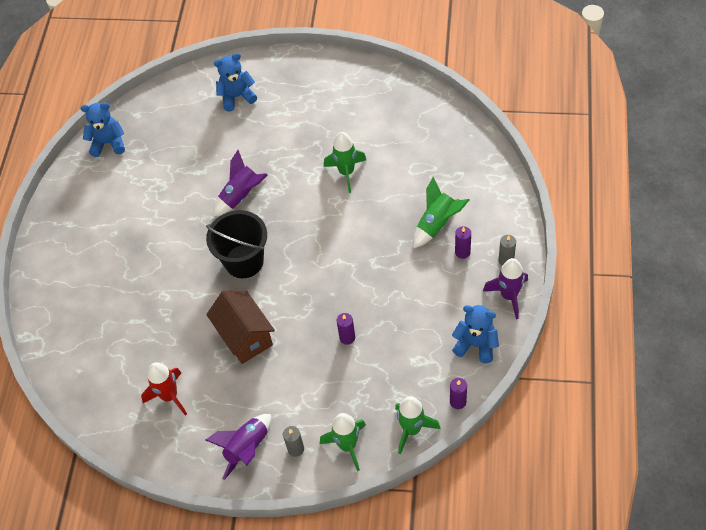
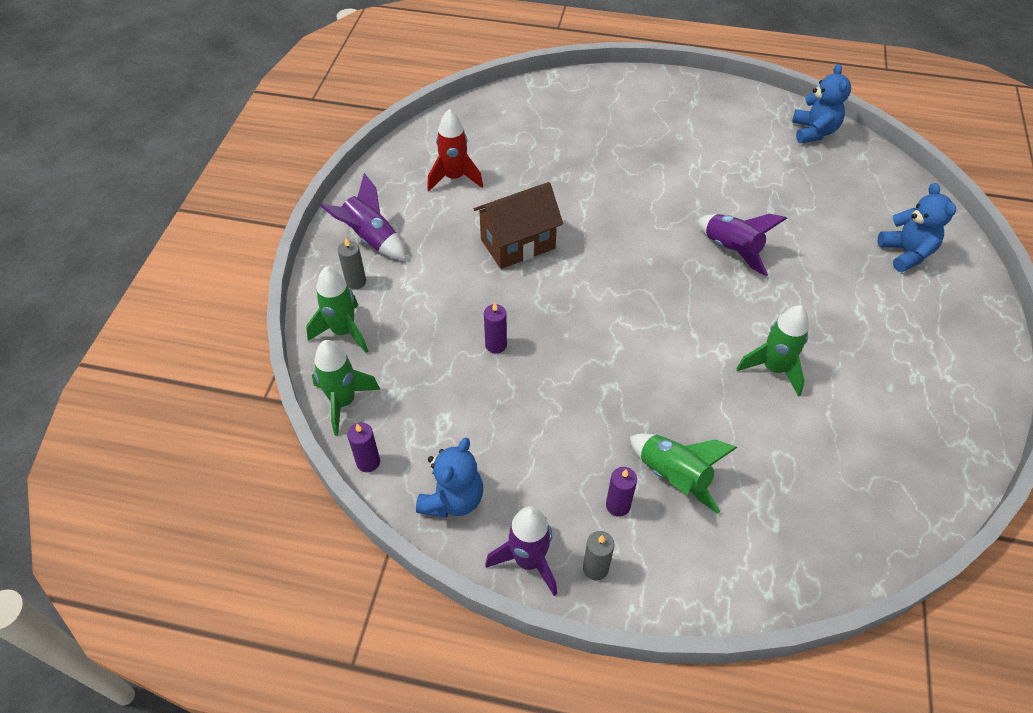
camera: 90 degrees right, 5 degrees down
(244, 261) = (627, 248): black bucket -> none

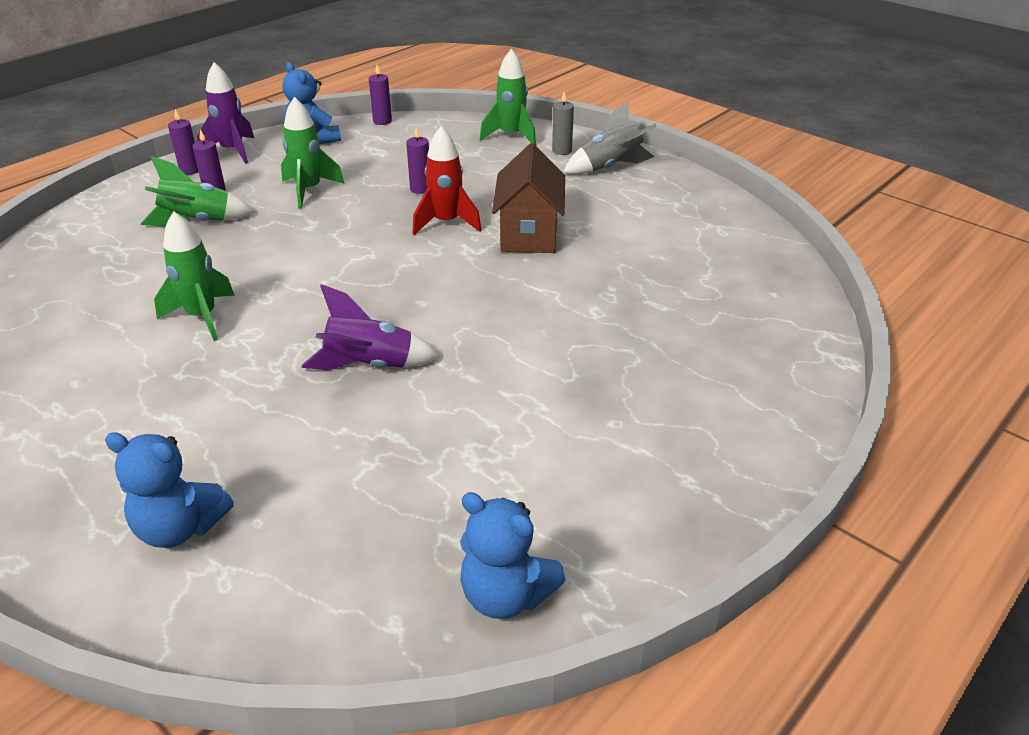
camera: 120 degrees right, 15 degrees down
(343, 402) = (443, 123): green rocket -> green rocket (309, 190)
(371, 239) = (610, 167): purple rocket -> grey rocket
(454, 178) = (664, 227): red rocket -> red rocket (446, 223)
(595, 568) = (190, 170): grey candle -> purple candle

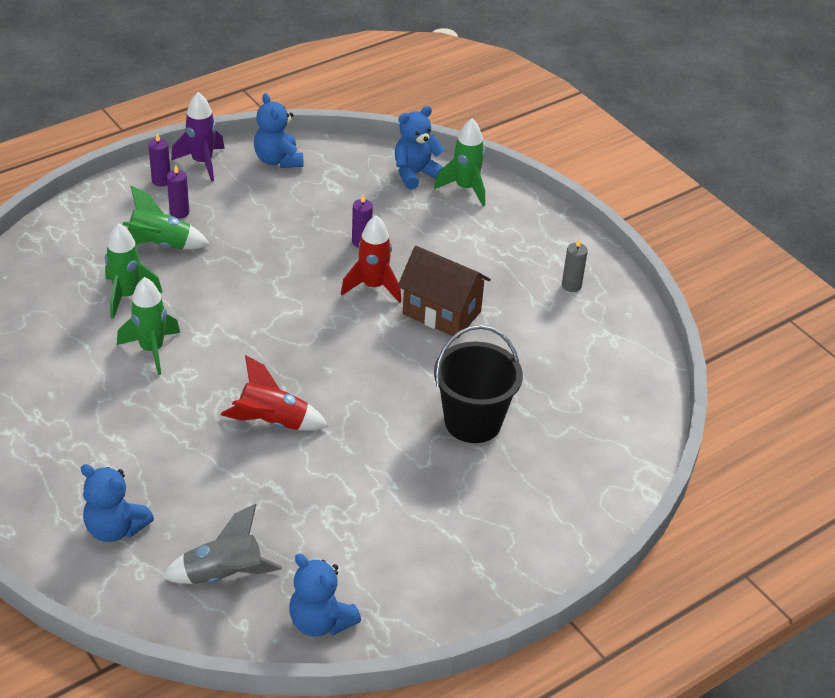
camera: 10 degrees right, 5 degrees up
(309, 190) = (262, 225): green rocket -> green rocket (127, 296)
(369, 366) = (272, 422): purple rocket -> red rocket
(382, 121) = (348, 146): purple candle -> none
(457, 132) = (415, 174): none -> blue teddy bear
(529, 233) = (441, 313): brown house -> brown house turned 75 degrees counterclockwise
(562, 151) = (507, 216): grey candle -> grey candle (571, 285)
(608, 325) = (473, 422): none -> black bucket
(610, 167) = (545, 246): grey rocket -> grey rocket (224, 575)

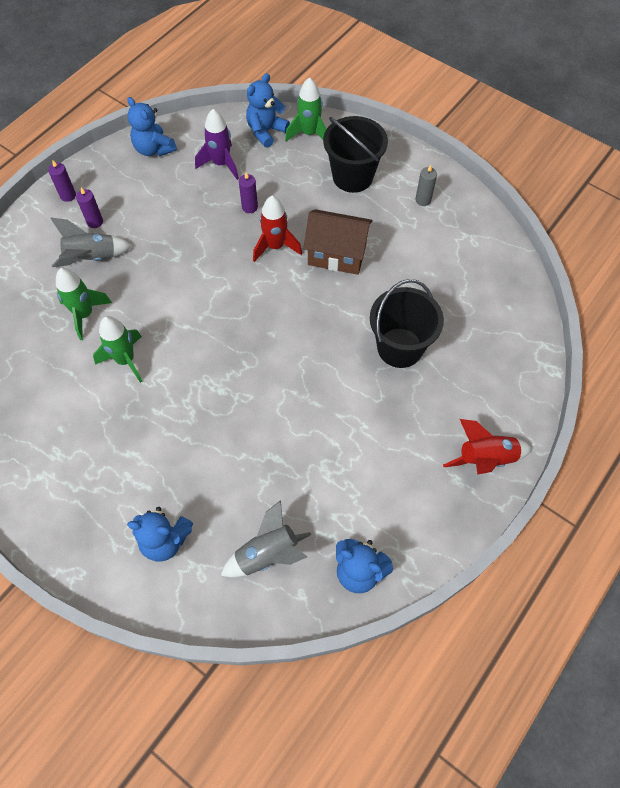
camera: 15 degrees left, 20 degrees up
(160, 245) = (92, 258): green rocket -> grey rocket
(202, 162) = (94, 168): purple rocket -> purple rocket (221, 164)
(272, 422) = (248, 398): red rocket -> red rocket (485, 458)
(497, 242) = (352, 177): none -> black bucket

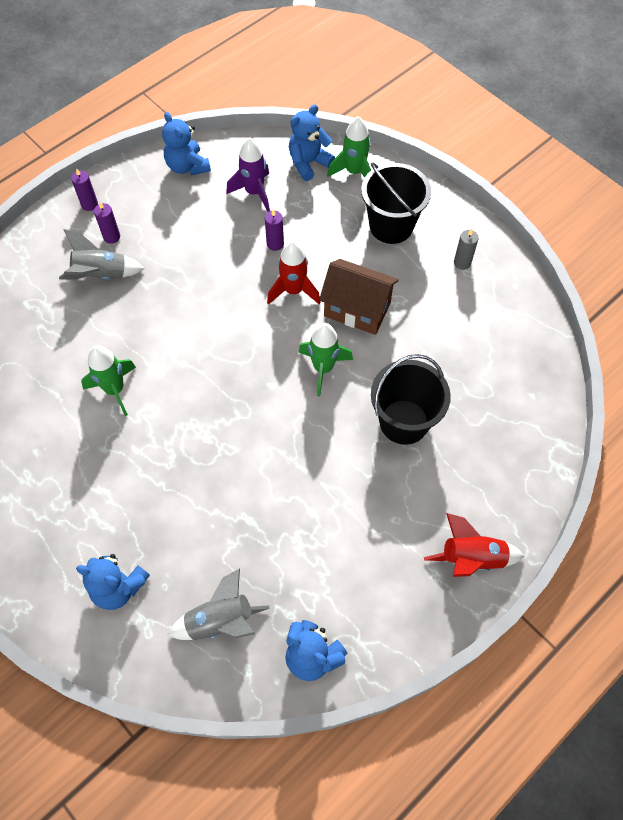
camera: 10 degrees right, 0 degrees up
(84, 314) = (82, 334): green rocket -> green rocket (323, 368)

